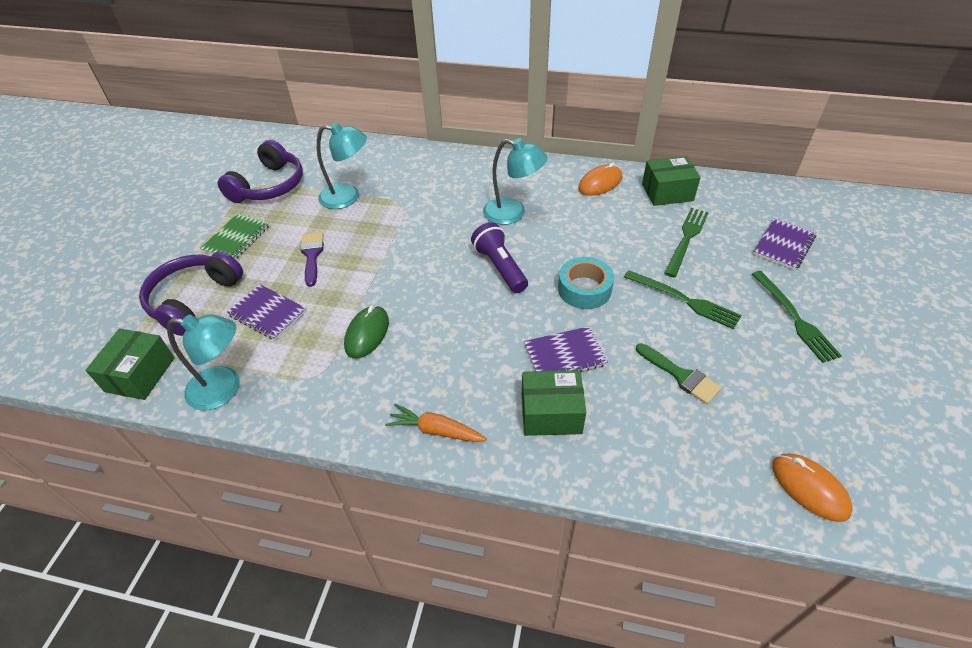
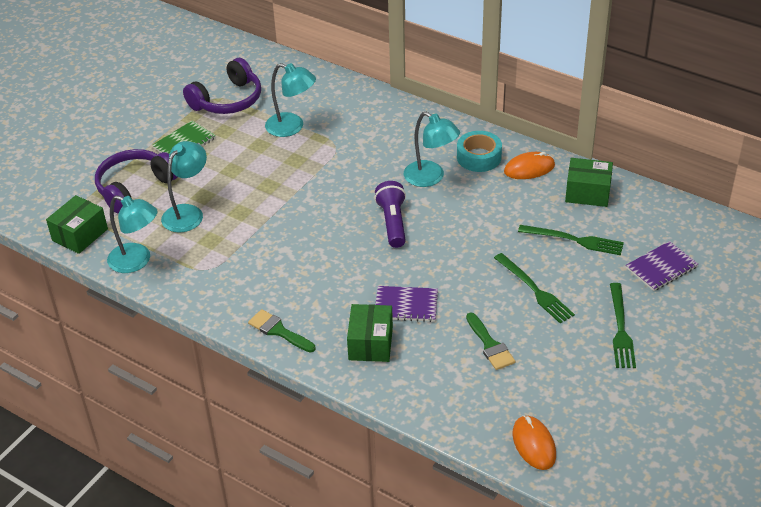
camera: 20 degrees right, 5 degrees down
(268, 313) = (188, 213): purple notebook -> turquoise lamp
(312, 255) = (240, 173): purple brush -> none
(367, 334) = (258, 248): green mouse -> none
(436, 430) = (278, 331): orange carrot -> green brush
(551, 413) = (370, 343): green box -> green box turned 75 degrees clockwise
(584, 289) = (454, 259): turquoise tape -> turquoise tape (479, 157)
(686, 239) = (574, 240): green fork -> green fork turned 60 degrees clockwise

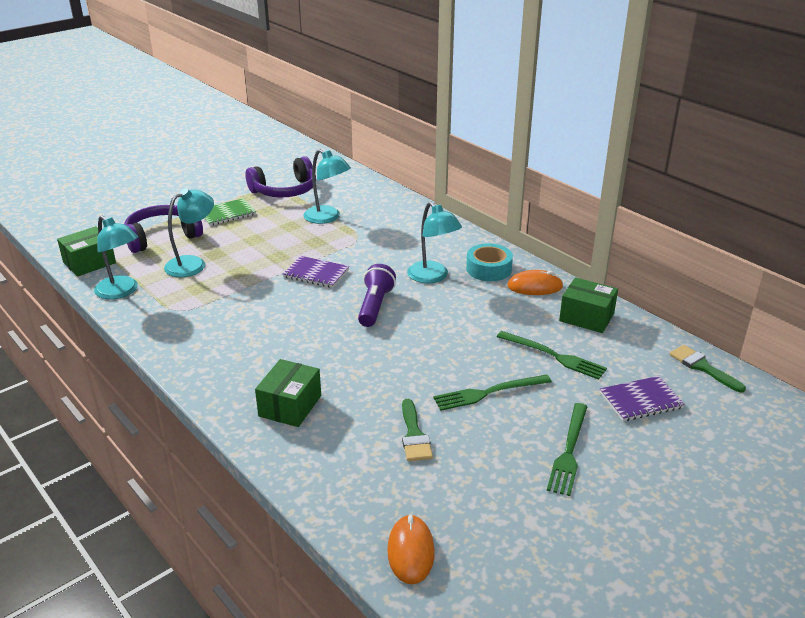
camera: 15 degrees right, 10 degrees down
(278, 331) = (207, 375): green brush -> green brush (702, 367)
(406, 305) = (346, 379): purple notebook -> purple notebook (316, 273)
(534, 290) = (489, 392): green fork -> green fork turned 90 degrees clockwise

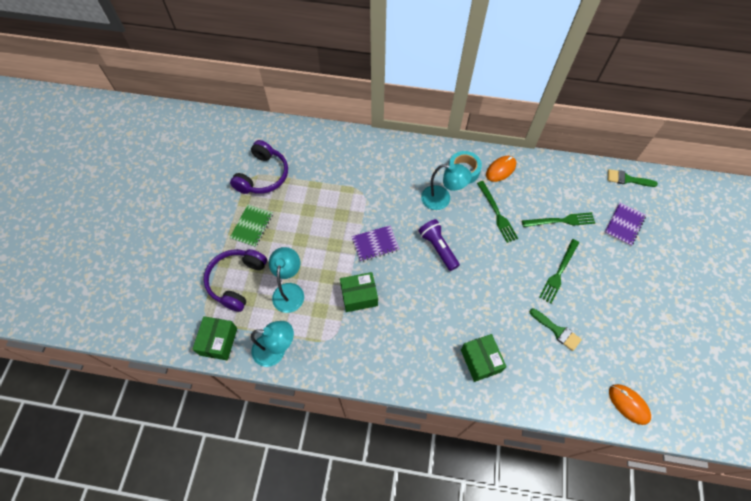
camera: 40 degrees left, 30 degrees up
(327, 218) = (323, 186): turquoise lamp -> none
(569, 451) = (627, 284): green fork -> green fork (497, 213)
(586, 317) = (547, 178): green box -> green box (359, 296)

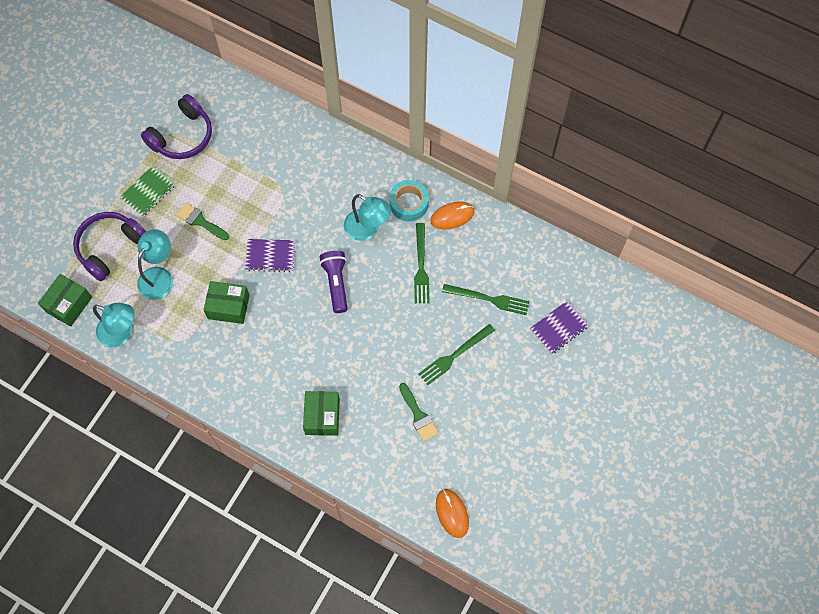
camera: 20 degrees right, 5 degrees up
(627, 179) = (594, 277): green brush -> green brush (200, 221)

